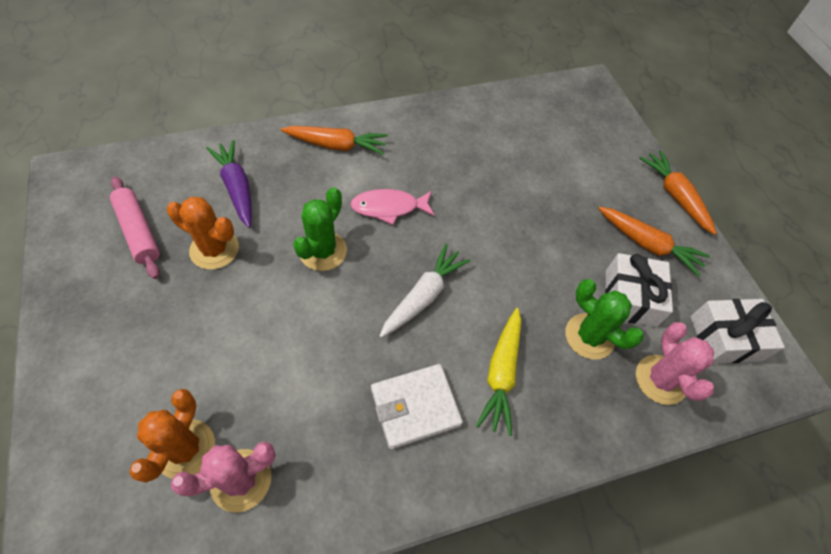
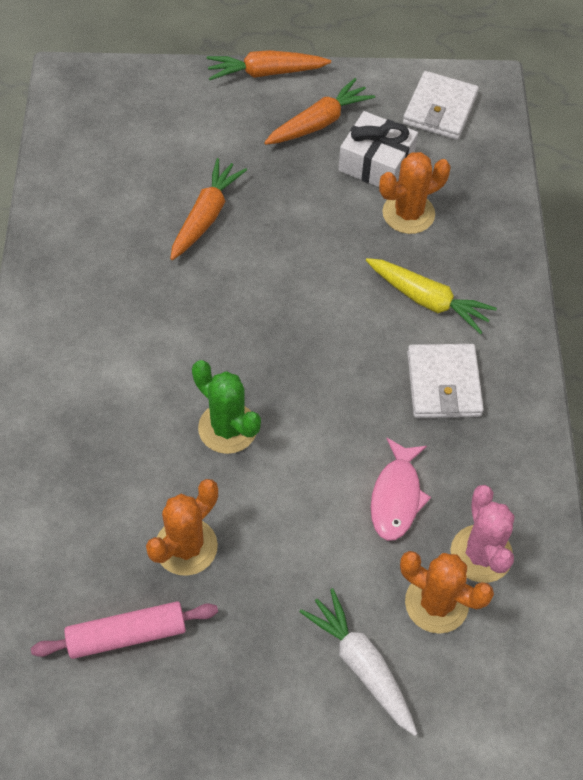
camera: 70 degrees left, 0 degrees up
(237, 188) = (94, 508): purple carrot -> none
(336, 145) = (62, 379): orange carrot -> orange carrot (205, 216)
(389, 207) = (186, 345): pink fish -> pink fish (396, 497)
(423, 296) = (320, 343): white carrot -> white carrot (362, 666)
(589, 336) = (408, 213): green cactus -> orange cactus
(660, 379) = (467, 176): pink cactus -> none
(725, 338) = (440, 109): white gift -> white wallet

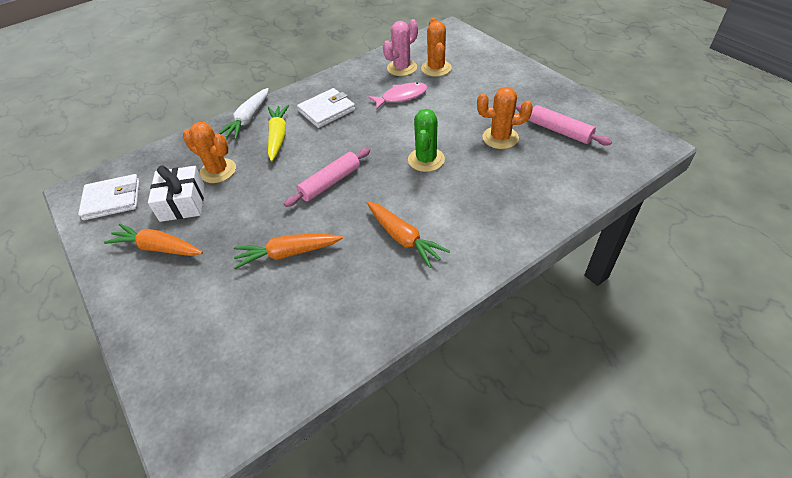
camera: 120 degrees left, 10 degrees down
(266, 73) = (114, 306): orange carrot -> orange carrot (403, 238)
(282, 306) = (330, 182): none -> pink rolling pin
(362, 666) = (484, 72): white carrot -> white carrot (248, 119)

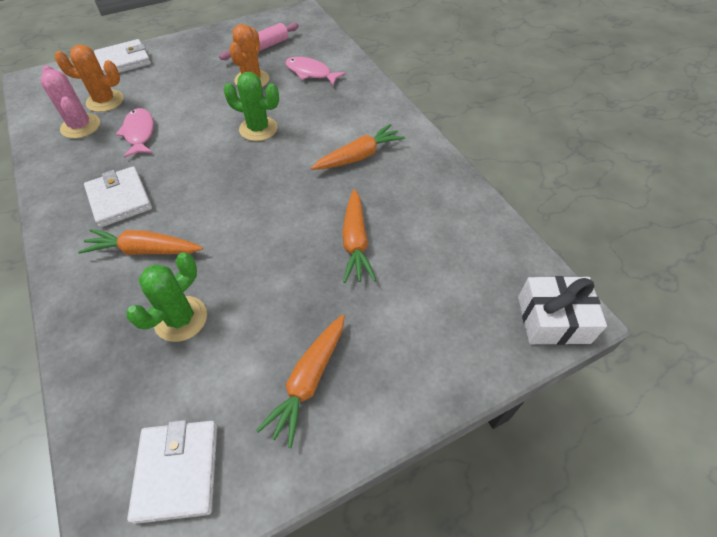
camera: 85 degrees left, 5 degrees up
(183, 203) = (230, 359): white gift -> white gift (553, 319)
(218, 171) = (181, 319): orange cactus -> green cactus
(248, 119) = (79, 286): white carrot -> none
(278, 137) = (145, 250): yellow carrot -> orange carrot
(330, 182) = (259, 203): pink rolling pin -> none
(494, 59) = (124, 61): none -> white wallet
(532, 176) = (311, 73): none -> pink fish

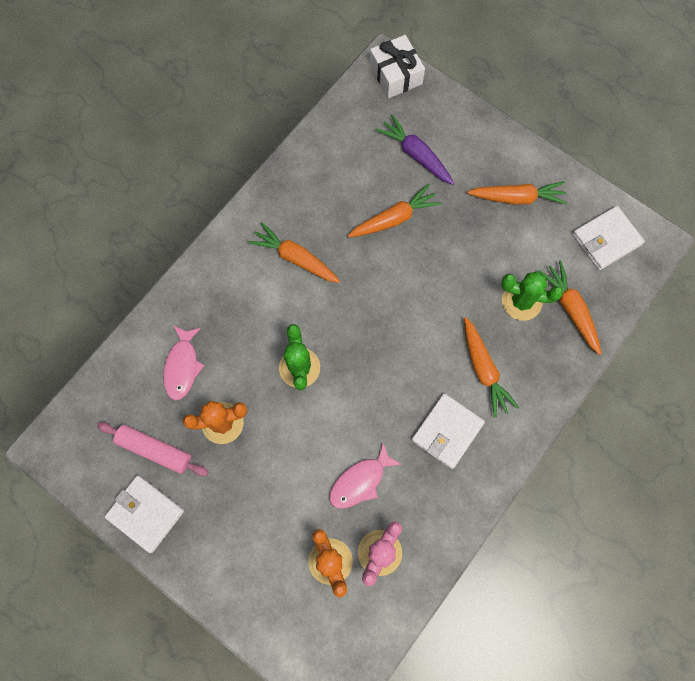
camera: 115 degrees left, 20 degrees up
(124, 61) = (250, 603): white wallet -> white wallet (145, 514)
(129, 368) = (571, 310): none -> orange carrot
(425, 294) = (416, 155): none -> purple carrot

